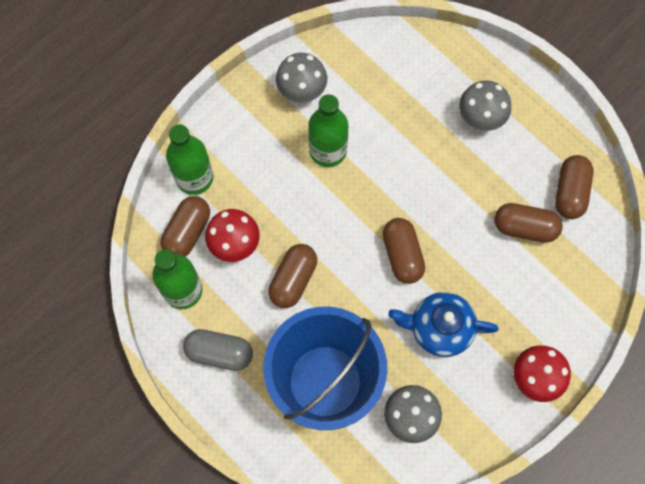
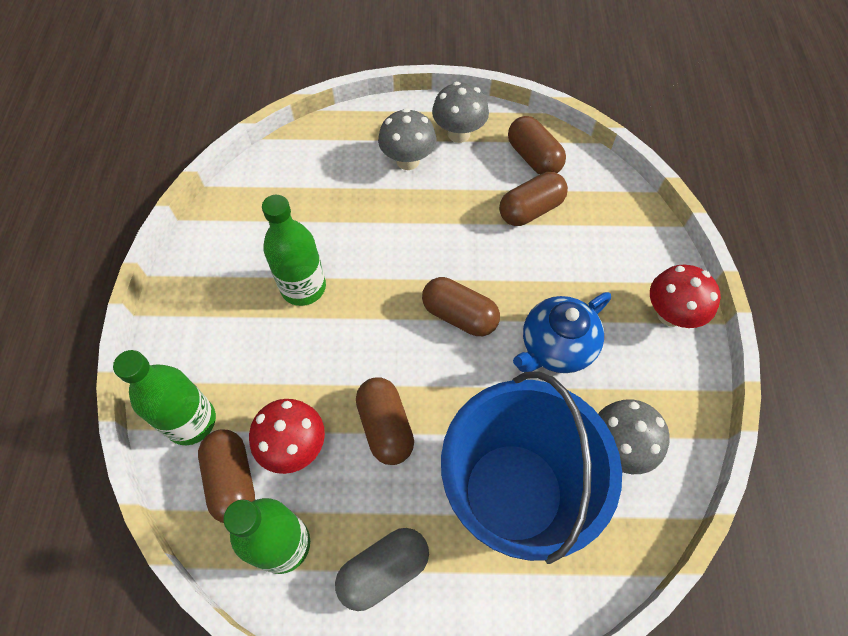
camera: 45 degrees left, 10 degrees down
(302, 91) = (229, 259): grey mushroom -> grey mushroom (459, 134)

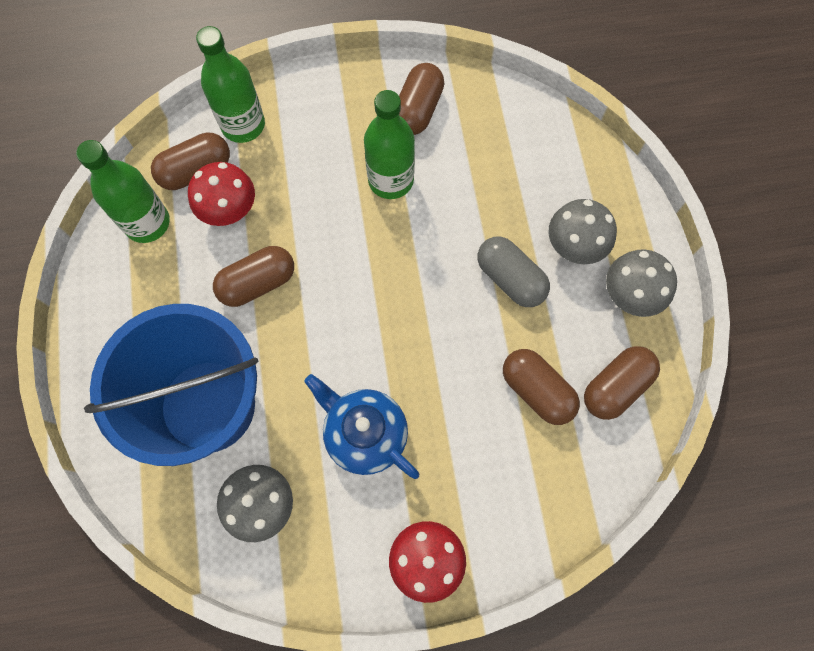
camera: 80 degrees right, 10 degrees up
(383, 570) = (132, 305): grey capsule -> grey capsule (510, 279)
(459, 315) = (385, 332): brown capsule -> brown capsule (418, 110)

